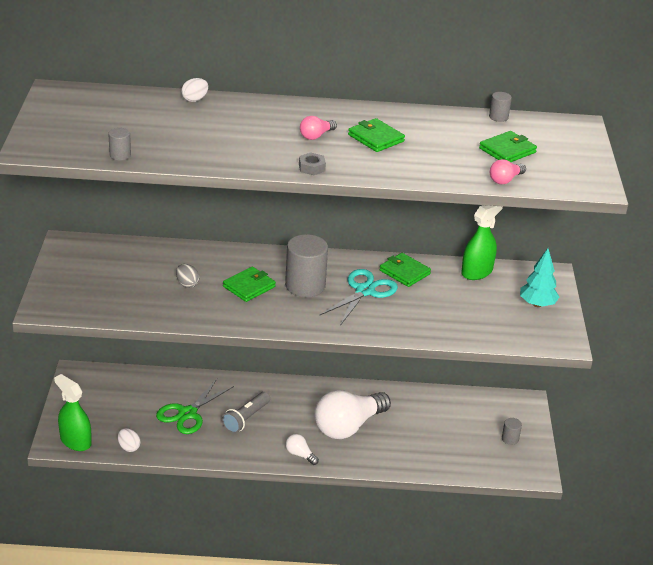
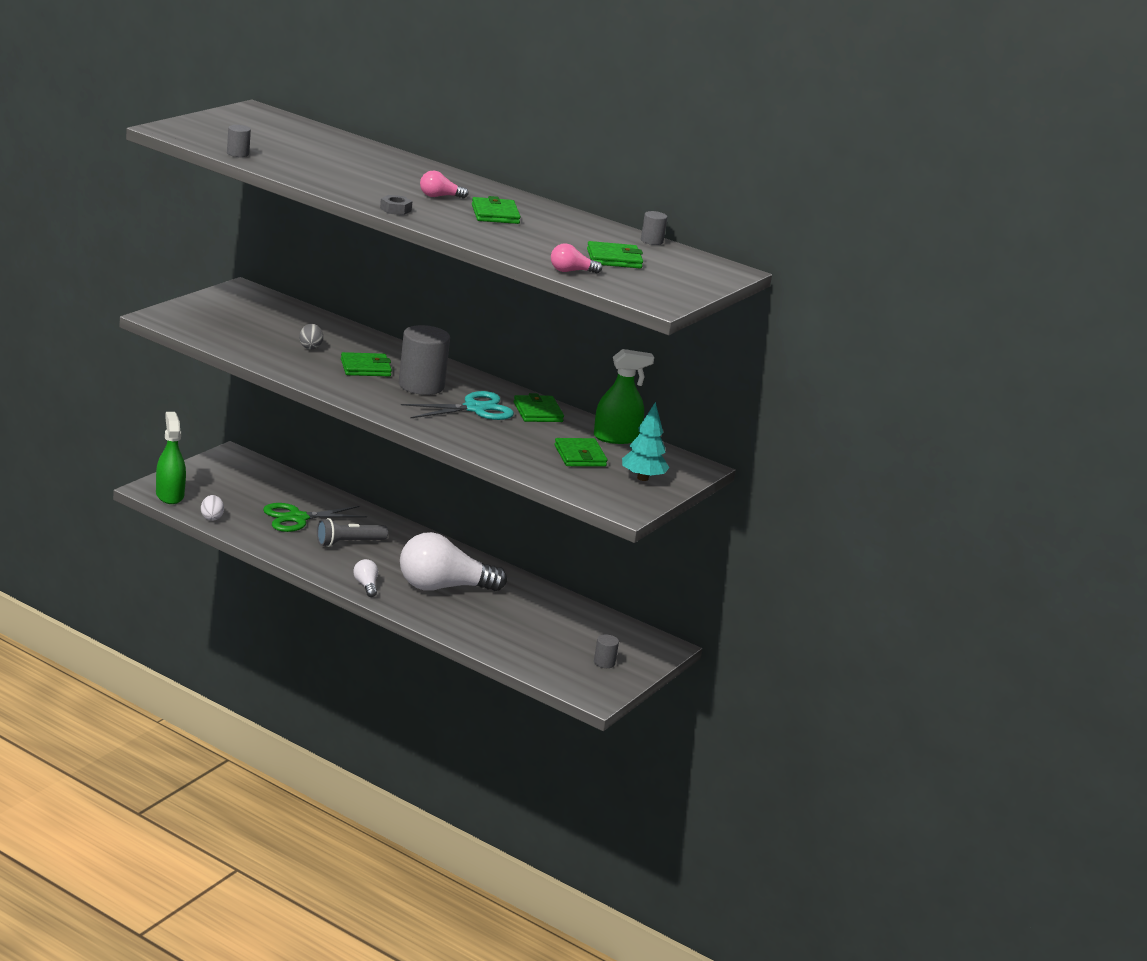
camera: 30 degrees right, 10 degrees down
(195, 99) = (369, 147): white egg -> none
(479, 303) = (580, 456): none -> green wallet

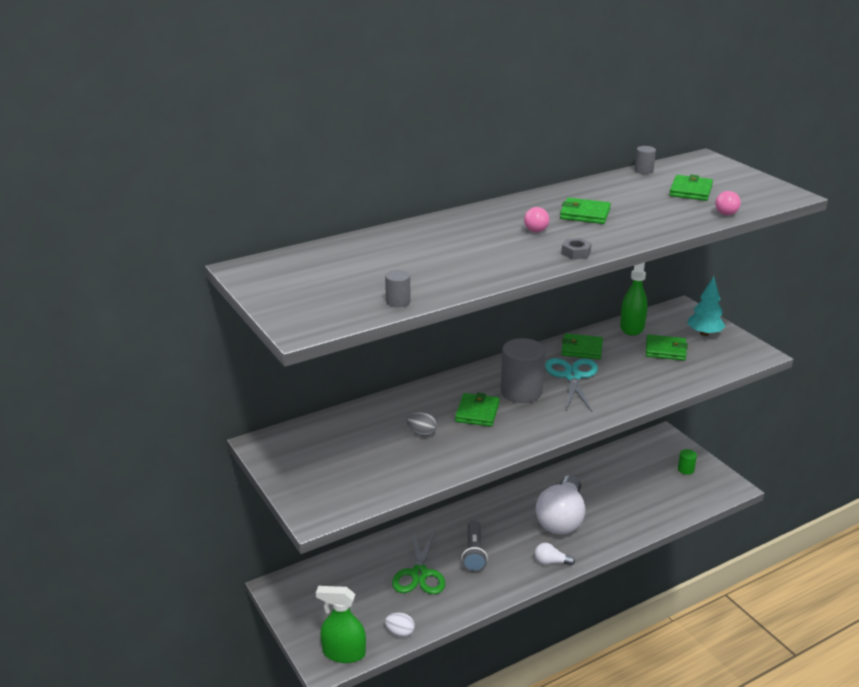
camera: 60 degrees left, 5 degrees up
(604, 662) = (685, 469): grey cylinder -> green cylinder

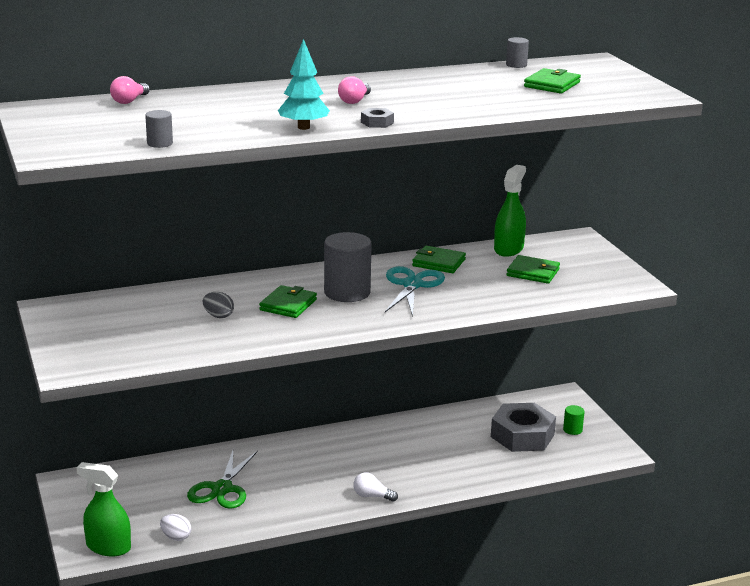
camera: 10 degrees right, 5 degrees down
(474, 553) = (290, 478): grey flashlight -> none
(561, 518) = (404, 458): white light bulb -> none
(585, 214) = (416, 94): green wallet -> none
(648, 481) = (522, 435): none -> grey nut
(704, 334) = (588, 262): turquoise tree -> turquoise tree (303, 127)
(726, 211) = (574, 103): pink light bulb -> pink light bulb (129, 101)

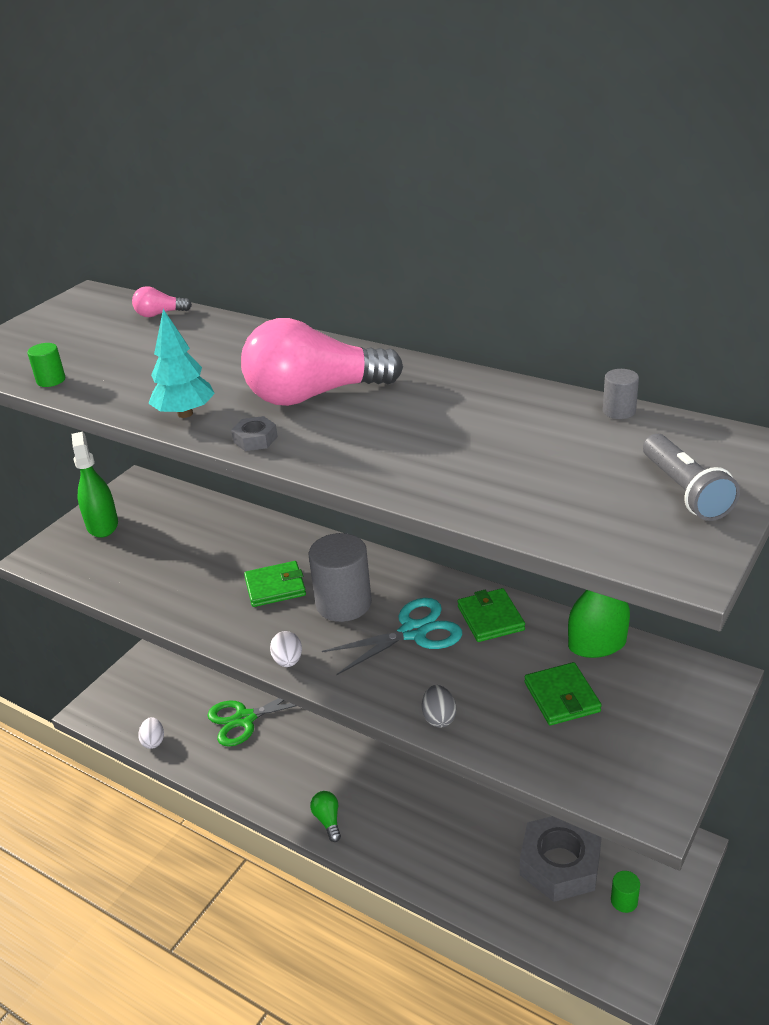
camera: 55 degrees right, 10 degrees up
(108, 547) = (109, 715): green spray bottle -> green spray bottle (102, 525)
(160, 143) = (51, 380): grey cylinder -> green cylinder
(218, 316) = (209, 565): grey egg -> grey egg (439, 718)
(354, 101) = (315, 395): pink light bulb -> pink light bulb, size x2.37
(371, 326) = (288, 661): none -> white egg
(372, 496) = (328, 820): white light bulb -> green light bulb
(552, 84) = (580, 467): green wallet -> none
(608, 78) = (685, 491): none -> grey flashlight

